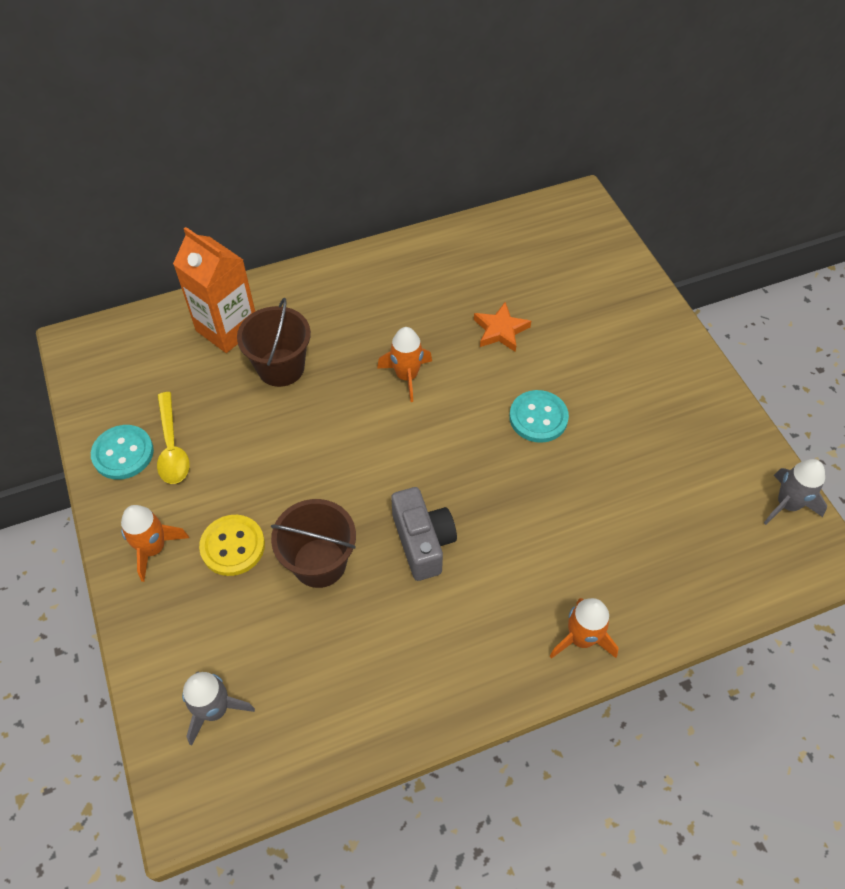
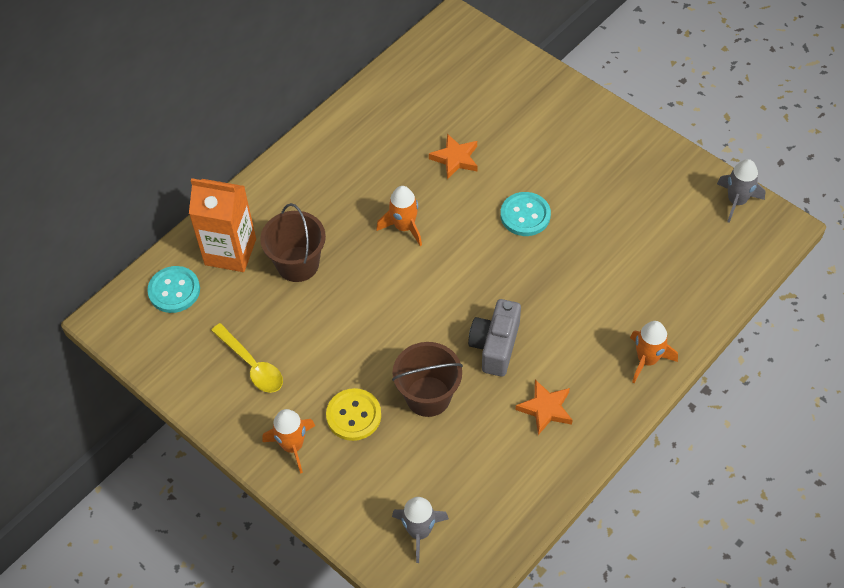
camera: 25 degrees left, 0 degrees up
(123, 453) = (215, 388): turquoise button -> turquoise button (174, 290)
(423, 542) = (495, 346): grey camera -> grey camera turned 120 degrees counterclockwise
(434, 639) = (545, 409): none -> orange star

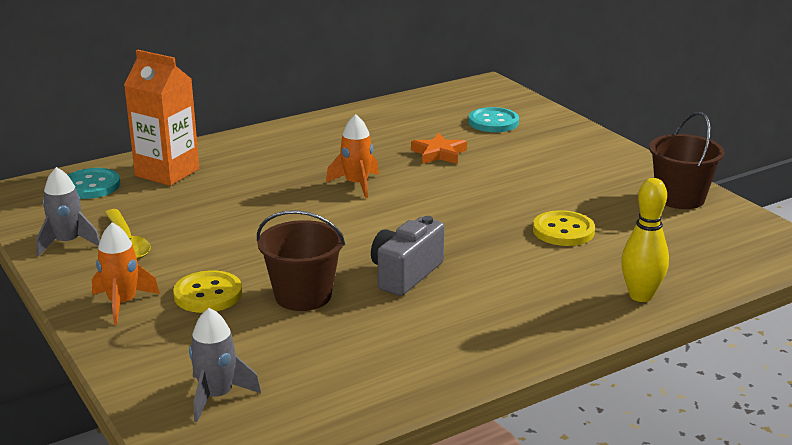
camera: 15 degrees right, 30 degrees down
(298, 264) = (228, 189): brown bucket -> brown bucket (680, 198)
(525, 215) = (493, 196): turquoise button -> turquoise button (493, 122)
(545, 409) = (438, 329): orange star -> none
(597, 252) = (563, 231): none -> yellow button
(647, 360) = (586, 314): orange rocket -> none
(680, 325) = (640, 296): none -> yellow bowling pin
(736, 201) = (747, 223): grey rocket -> grey rocket (67, 242)

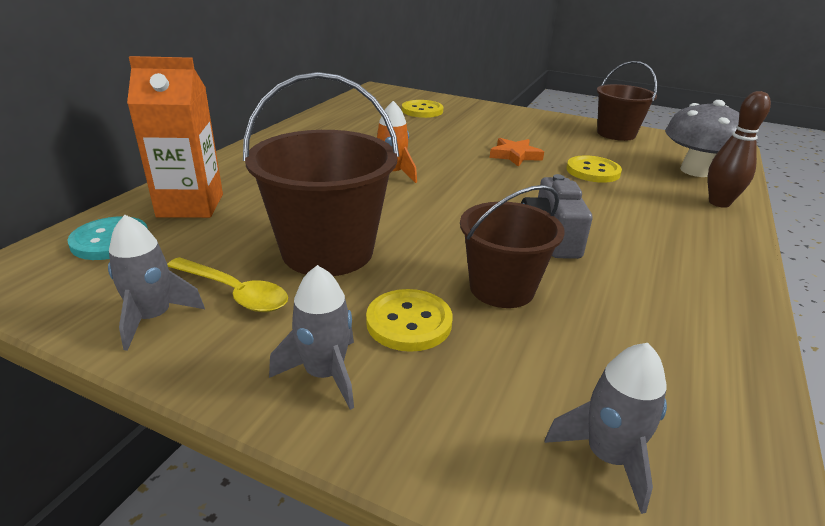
camera: 35 degrees left, 5 degrees up
(123, 303) = (324, 374): orange rocket -> grey rocket
(218, 233) = (327, 251): none -> brown bucket
(439, 153) = (419, 138): orange star -> orange star (515, 155)
(493, 122) = (422, 111): turquoise button -> yellow button
(640, 296) = (719, 203): yellow bowling pin -> brown bowling pin
(689, 261) = (695, 171): none -> grey mushroom

